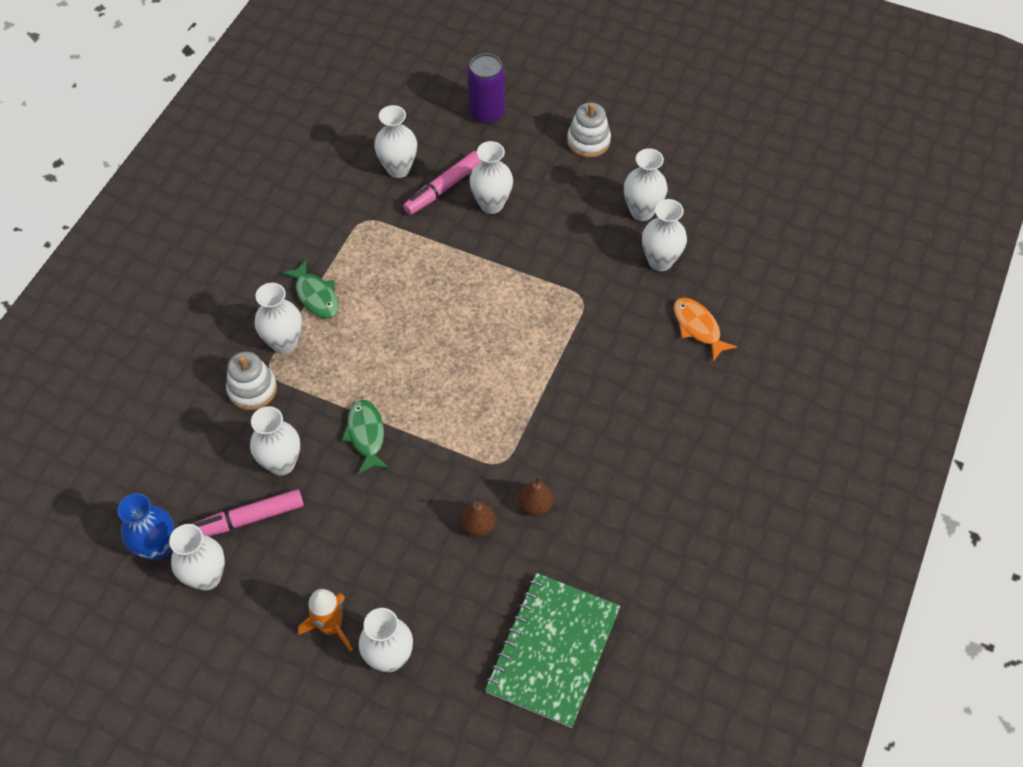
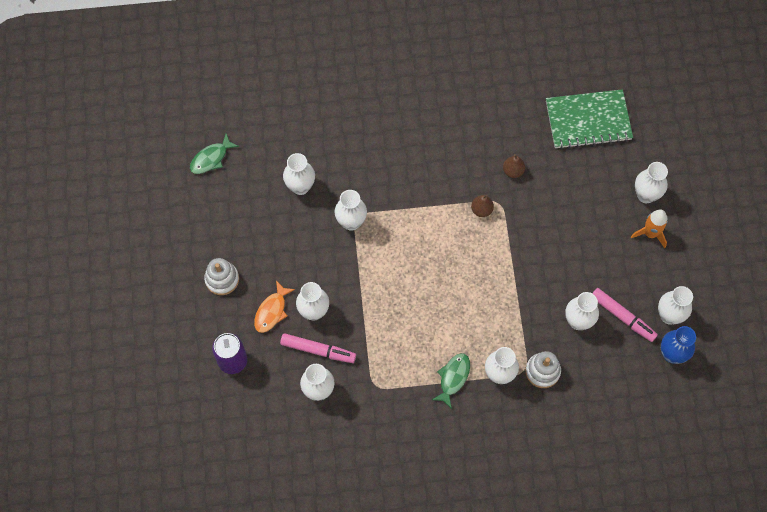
camera: 120 degrees left, 10 degrees up
(366, 435) = (529, 285): green fish -> green fish (211, 158)
(478, 526) = (544, 193): brown pear -> brown pear (481, 210)
(642, 211) = (265, 216): white vase -> white vase (351, 222)
(698, 327) = (339, 143): orange fish -> orange fish (271, 311)

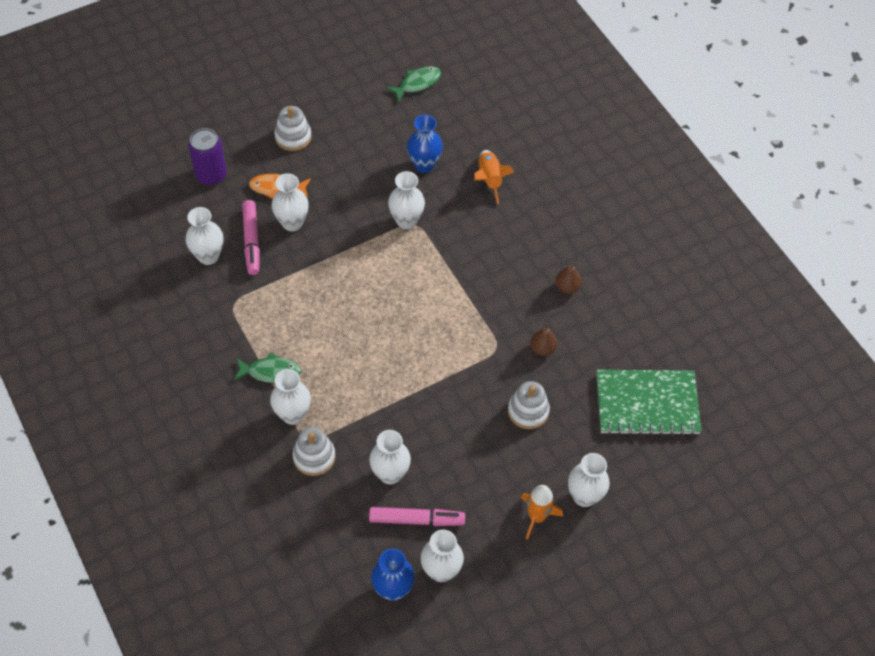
camera: 65 degrees right, 10 degrees down
(211, 158) = (417, 83): green fish -> green fish turned 120 degrees clockwise
(300, 187) = (424, 165): white vase -> blue vase
(338, 143) = (489, 180): none -> orange rocket
(481, 210) = (479, 334): brown pear -> brown pear (567, 287)
(562, 203) = (528, 411): none -> white stacking toy
(588, 121) = (647, 404): green notebook -> green notebook turned 60 degrees counterclockwise
(622, 317) = (416, 520): pink marker -> pink marker turned 105 degrees counterclockwise

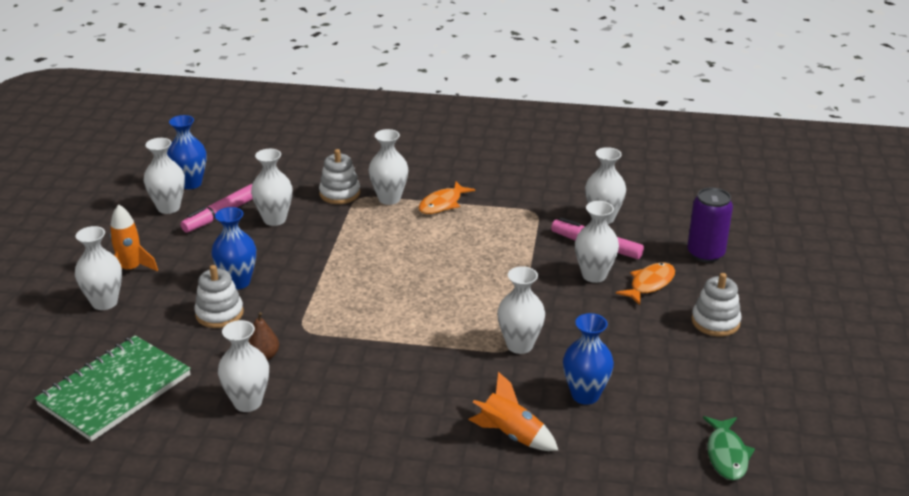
camera: 130 degrees right, 25 degrees down
(271, 372) = (442, 204): green fish -> orange fish
(486, 430) = (237, 282): none -> blue vase
(567, 287) = (305, 413): brown pear -> none
(587, 323) = (248, 402): none -> white vase

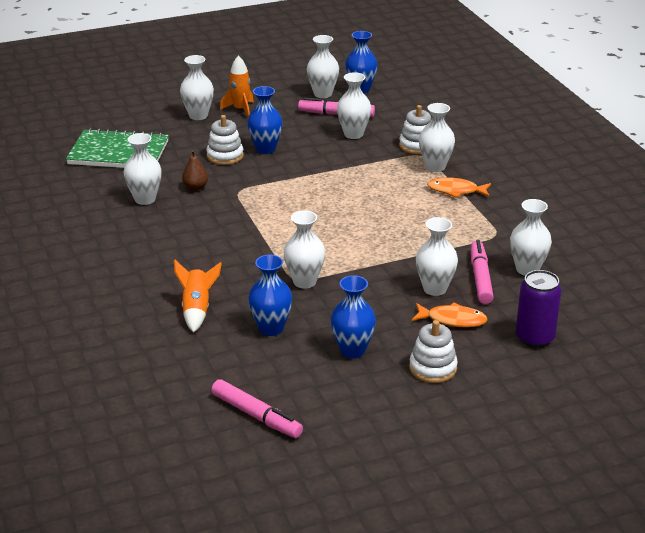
camera: 60 degrees right, 0 degrees up
(658, 357) = (352, 350): none -> blue vase
(726, 455) = (256, 416): green fish -> pink marker

